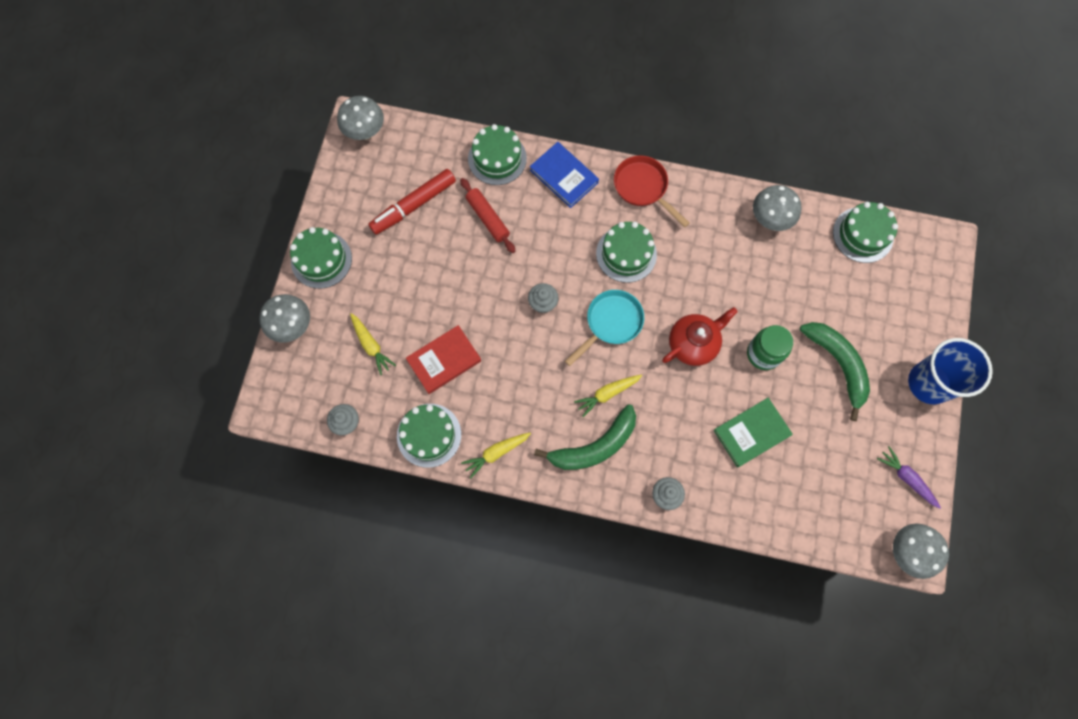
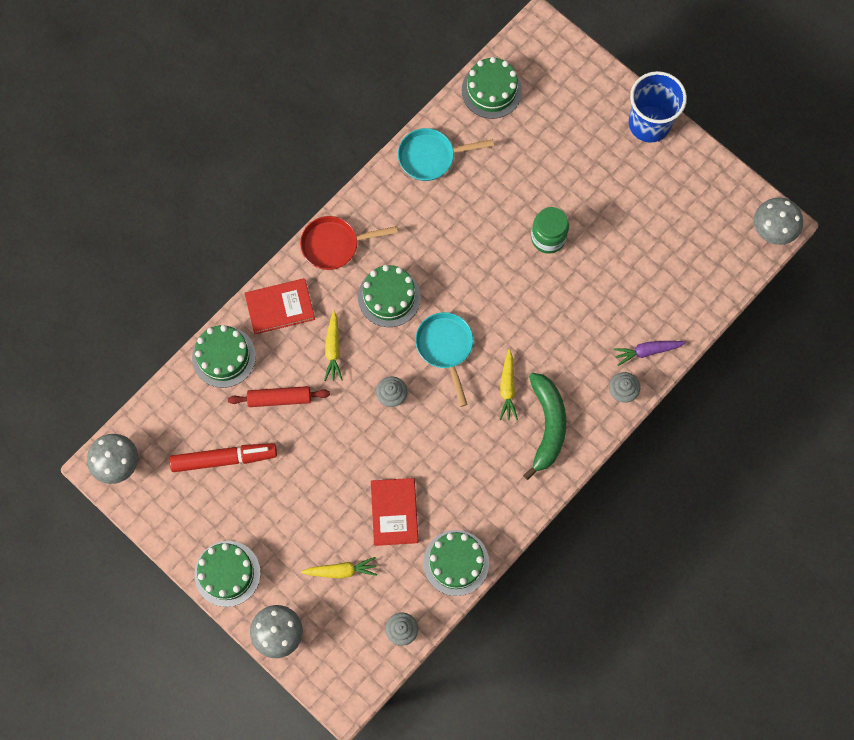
camera: 60 degrees left, 0 degrees up
(413, 205) = (224, 459): red marker -> red marker turned 90 degrees counterclockwise
(496, 453) = (505, 512): yellow carrot -> yellow carrot (333, 349)
(564, 176) = (280, 307): blue book -> red book
(693, 344) = (505, 290): red teapot -> none
(751, 433) = (610, 290): green book -> none
(770, 219) = (431, 157): grey mushroom -> turquoise pan
(838, 364) = (592, 184): green banana -> none
(906, 478) = (716, 192): purple carrot -> purple carrot (647, 351)

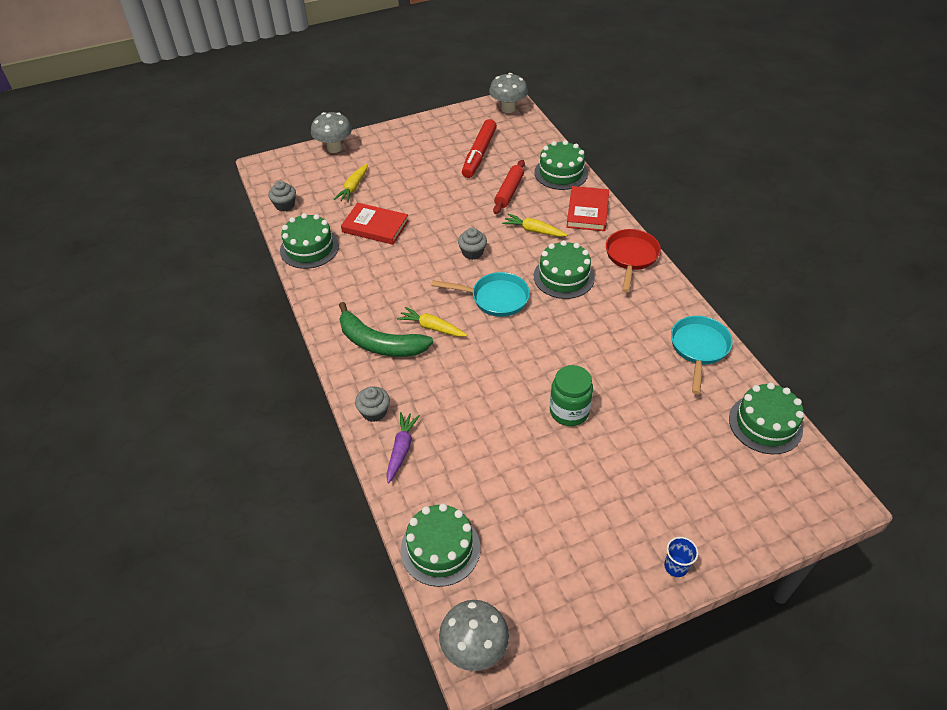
camera: 115 degrees right, 25 degrees down
(227, 573) = (394, 136): green cake -> green cake (440, 548)
(649, 124) = (676, 566): blue cup -> blue cup, size x0.42

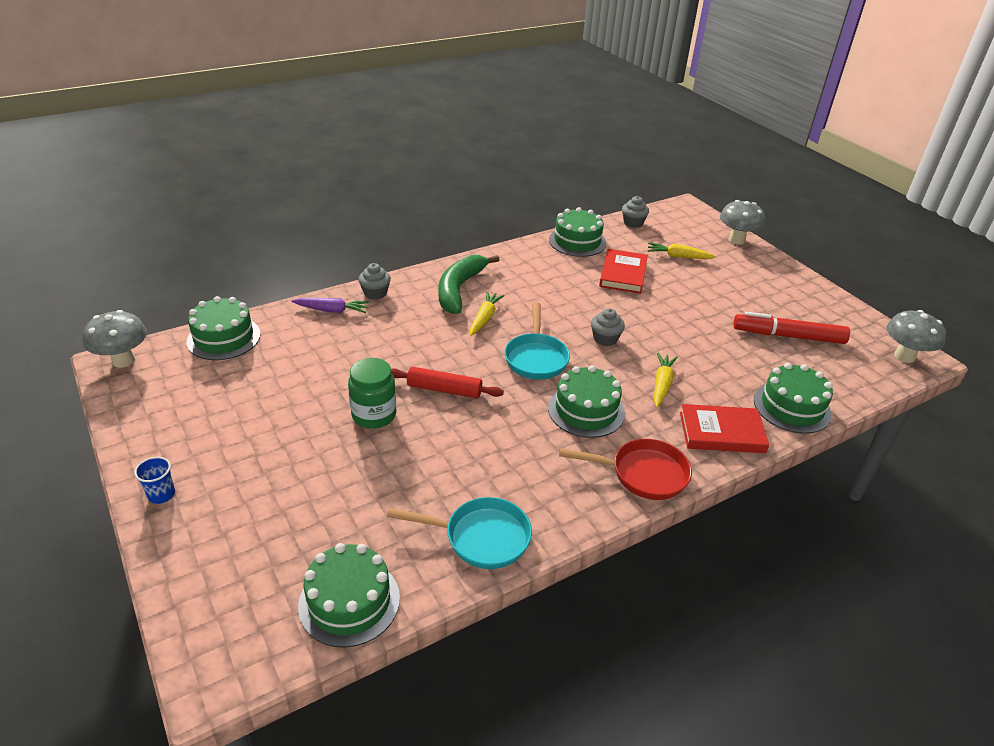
camera: 80 degrees right, 10 degrees down
(509, 192) = (727, 362): red rolling pin -> red rolling pin (444, 390)

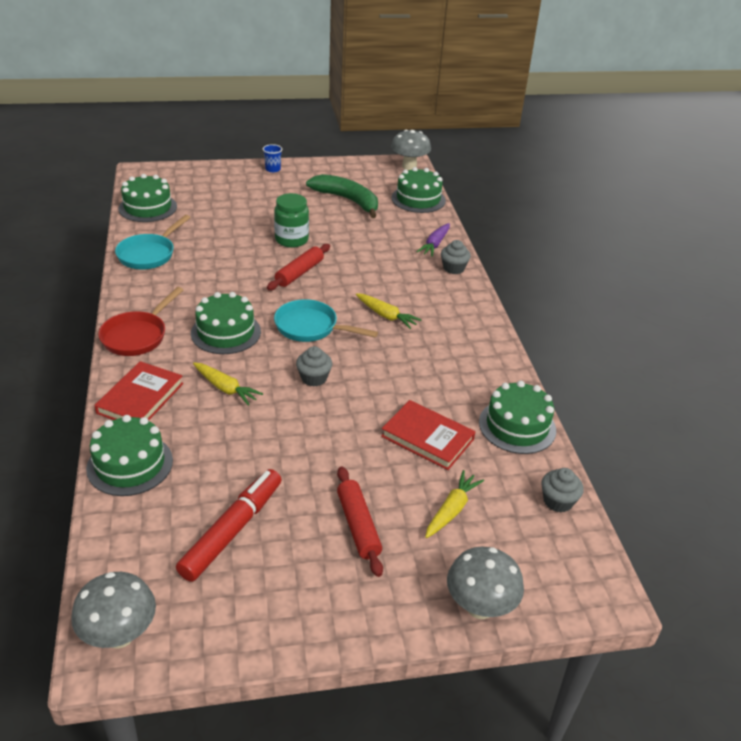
camera: 110 degrees right, 0 degrees up
(459, 289) = (441, 313): green banana -> green banana (348, 200)
(728, 287) = (358, 526): none -> red rolling pin

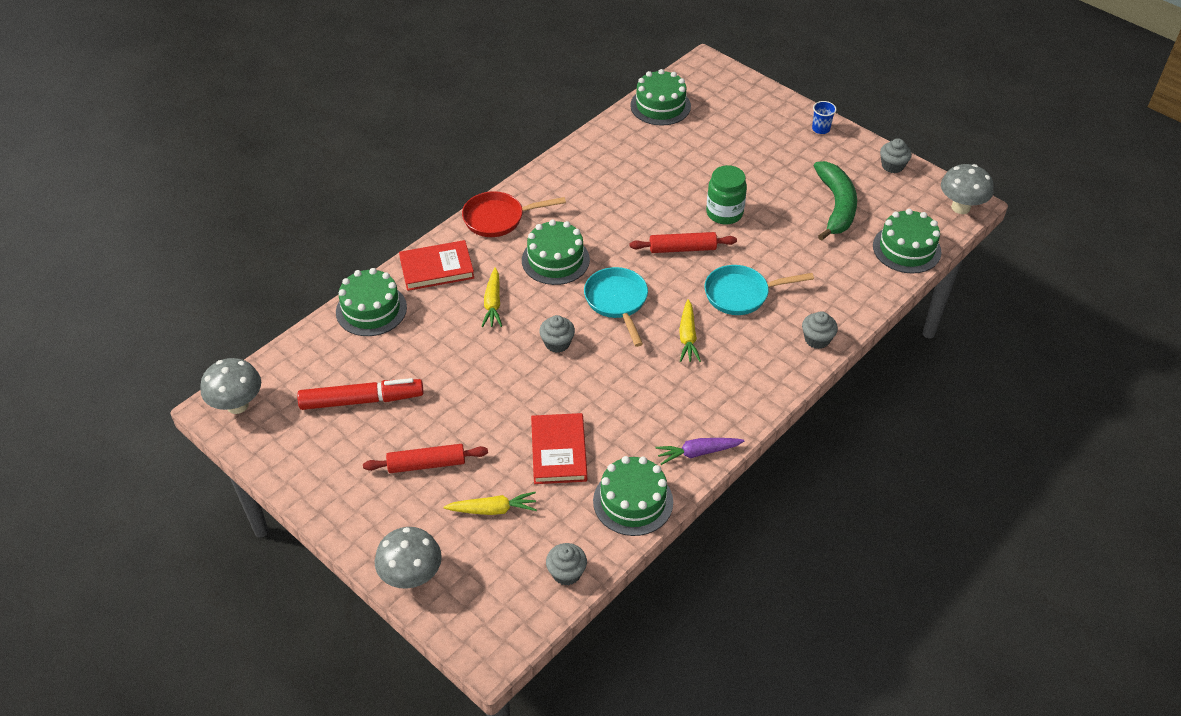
camera: 55 degrees right, 10 degrees up
(149, 254) = (600, 152): turquoise pan -> turquoise pan (741, 294)
(343, 166) = (892, 166): none -> grey cupcake
(358, 526) = (426, 464): red rolling pin -> red rolling pin turned 45 degrees clockwise
(435, 244) = (841, 305): purple carrot -> purple carrot (698, 453)

